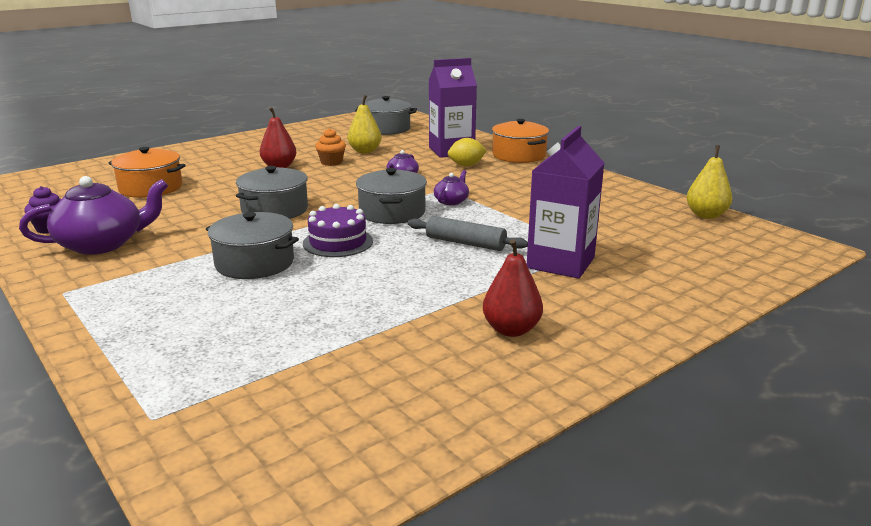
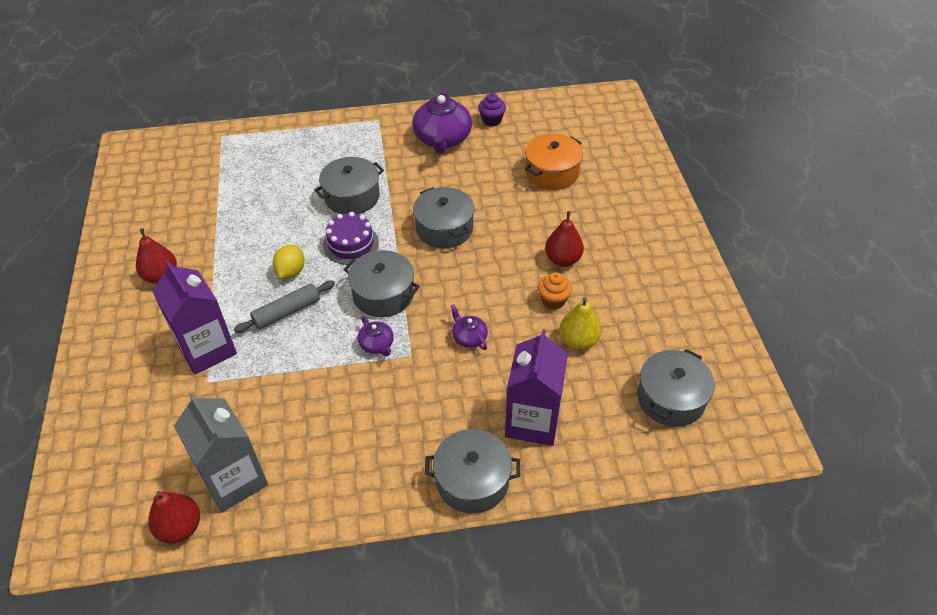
camera: 120 degrees right, 25 degrees up
(466, 165) = (469, 408): yellow lemon -> yellow lemon (291, 271)
(519, 155) = (472, 481): orange pot -> grey pot
(643, 211) = (234, 480): none -> grey carton
(706, 215) = (180, 528): yellow pear -> red pear

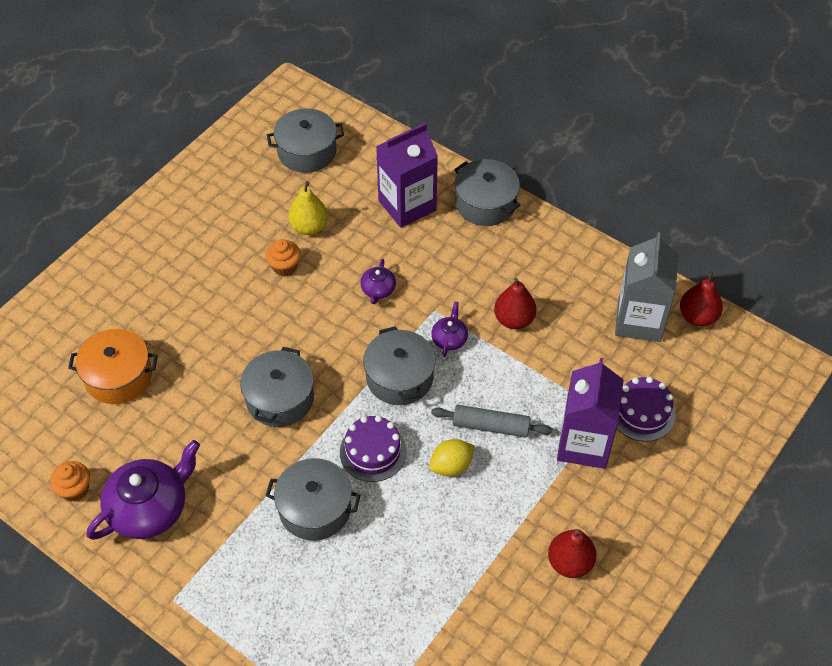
camera: 135 degrees left, 5 degrees up
(176, 404) = (642, 412): none -> purple cake
(491, 120) = (75, 489): purple cupcake -> orange cupcake
(563, 259) = (231, 291): red pear -> red pear (514, 319)

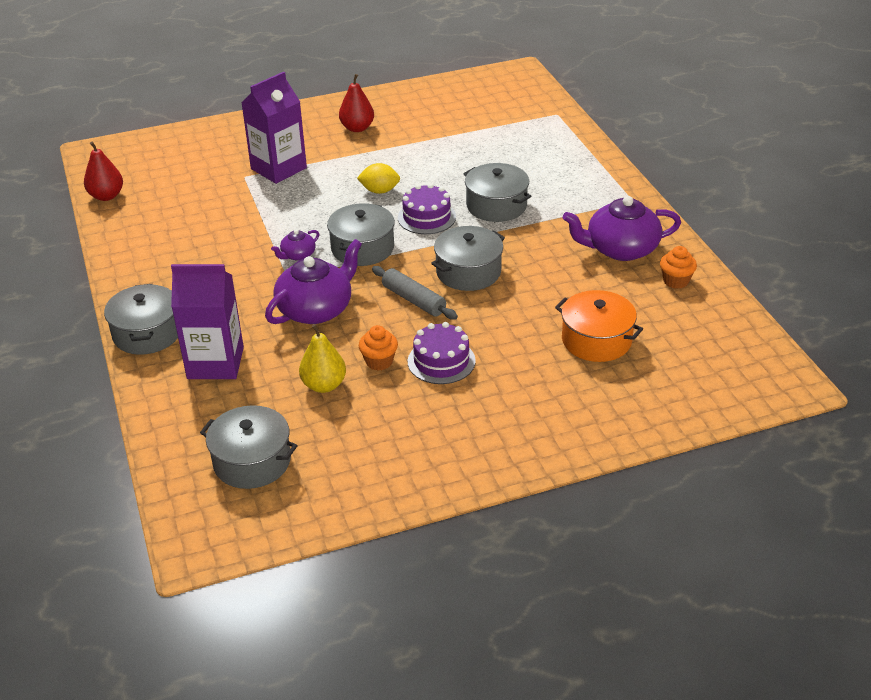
camera: 145 degrees left, 15 degrees down
(378, 290) = (316, 309): purple teapot -> purple teapot, size x2.06
(491, 426) = (328, 199): grey rolling pin -> grey rolling pin (414, 300)
(514, 319) = (235, 246): red pear -> none
(639, 320) = (148, 210): grey carton -> none
(642, 412) = (220, 167): purple cake -> purple cake (441, 361)

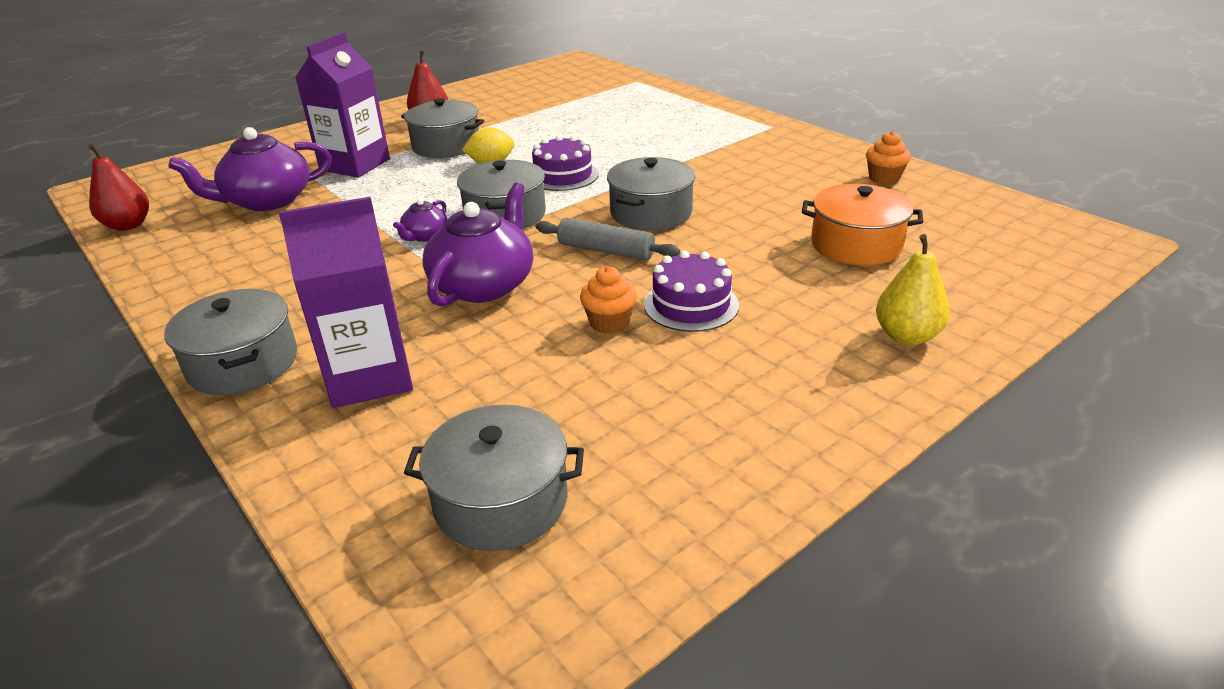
camera: 20 degrees left, 5 degrees down
(324, 385) = (551, 368): yellow pear -> yellow pear (906, 336)
(496, 206) = (634, 153): grey pot -> grey pot (446, 146)
(620, 249) = (800, 164): purple teapot -> purple teapot (267, 201)

